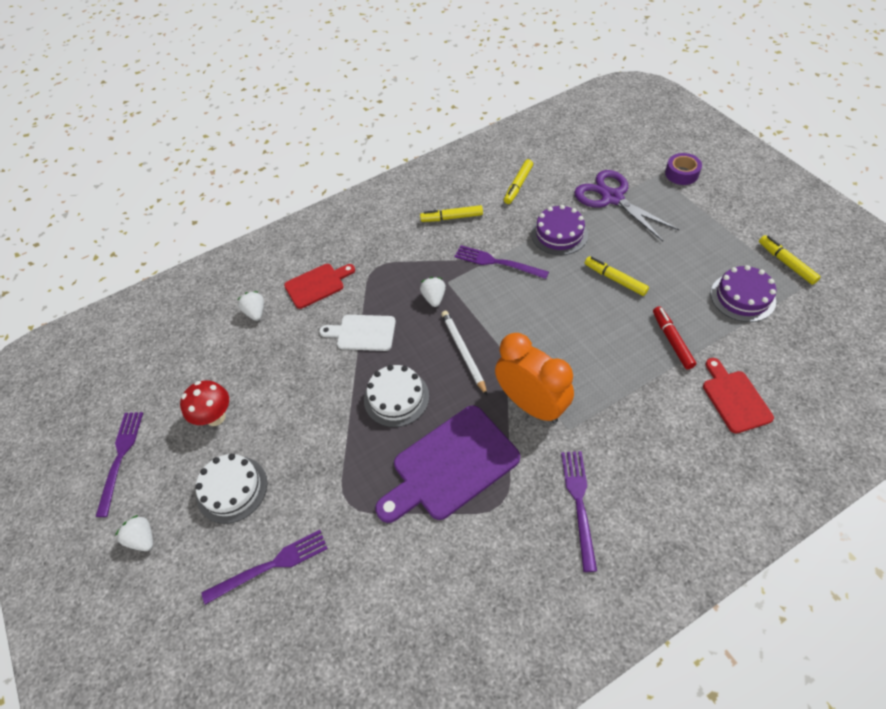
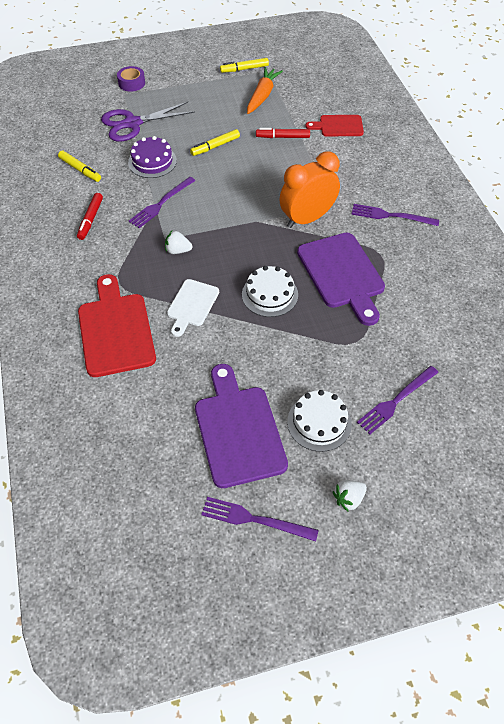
camera: 80 degrees left, 0 degrees up
(215, 417) = (238, 430): red mushroom -> purple cutting board
(255, 312) = (124, 385): white strawberry -> none
(270, 566) = (396, 400): purple fork -> purple fork turned 120 degrees counterclockwise
(317, 285) = (115, 330): red cutting board -> red cutting board, size x1.71
(452, 218) = (90, 219): yellow marker -> red marker
(463, 352) = (243, 244): white pencil -> none
(742, 297) = (262, 96): purple cake -> orange carrot

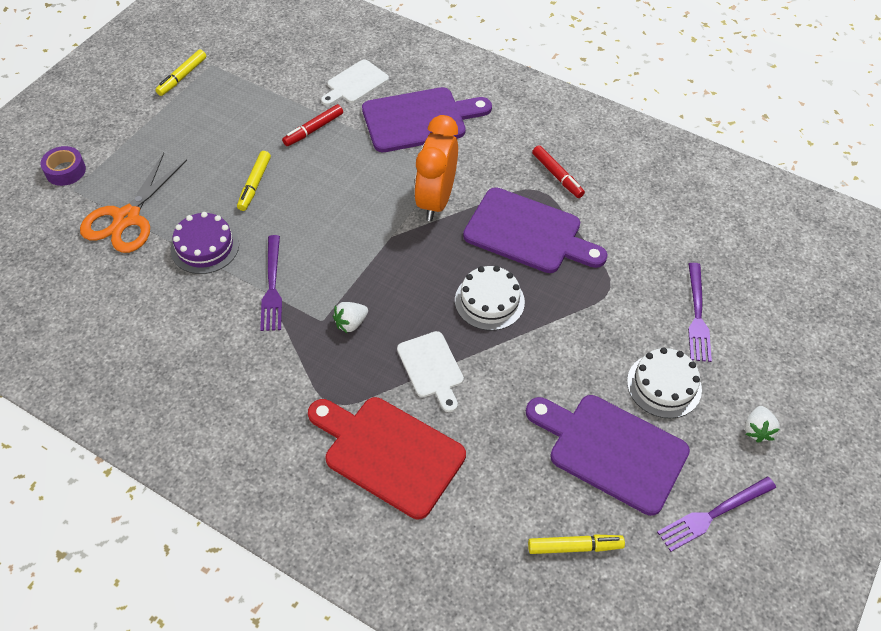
camera: 45 degrees left, 0 degrees up
(80, 170) = (130, 312): yellow marker -> yellow marker (574, 547)
(90, 219) = (215, 359): red marker -> red marker (557, 176)
(132, 124) = (127, 218): purple scissors -> orange scissors
(262, 96) = (239, 96): orange carrot -> none
(338, 126) = (355, 83): red cutting board -> white cutting board
(353, 168) = (419, 119): none -> purple cutting board
(391, 216) = (505, 145): purple fork -> none

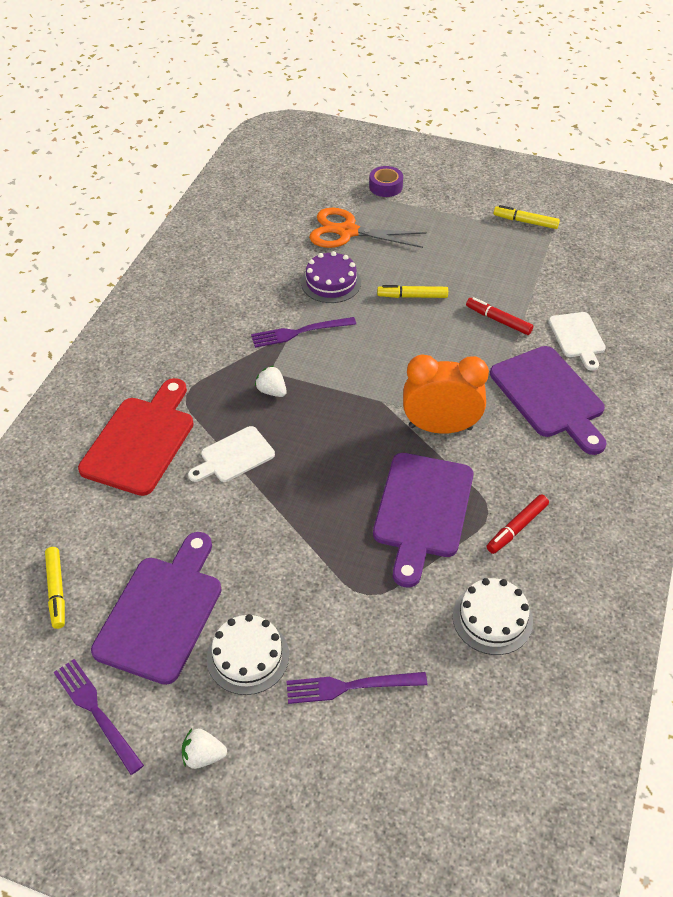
camera: 80 degrees right, 5 degrees down
(355, 83) = (577, 337): white cutting board -> white cutting board turned 135 degrees counterclockwise
(489, 301) = (322, 489): white cake -> white cake (492, 618)

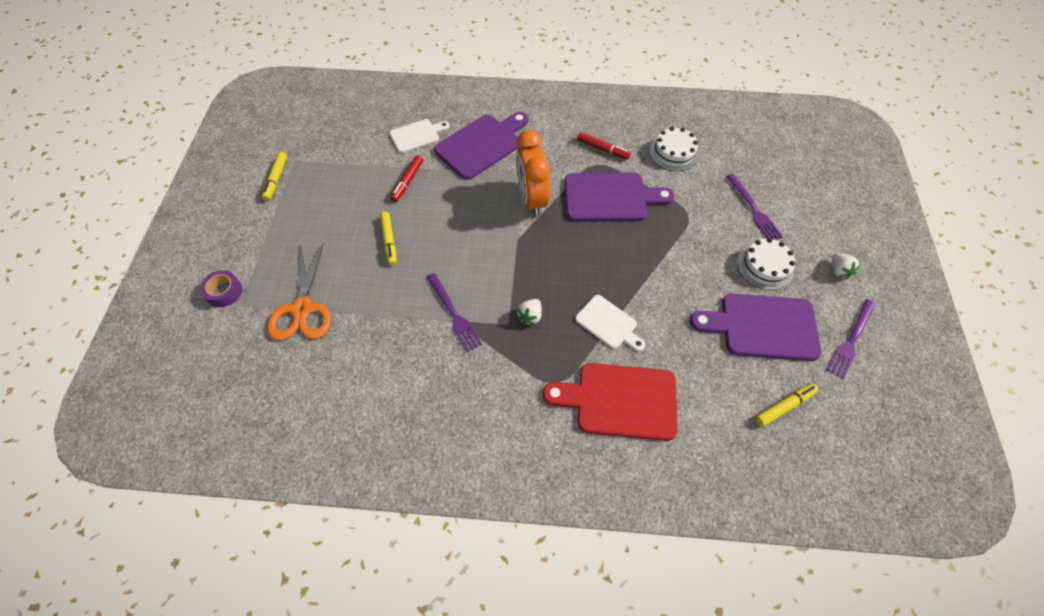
camera: 105 degrees left, 10 degrees up
(331, 282) = (381, 305): purple cake -> none

